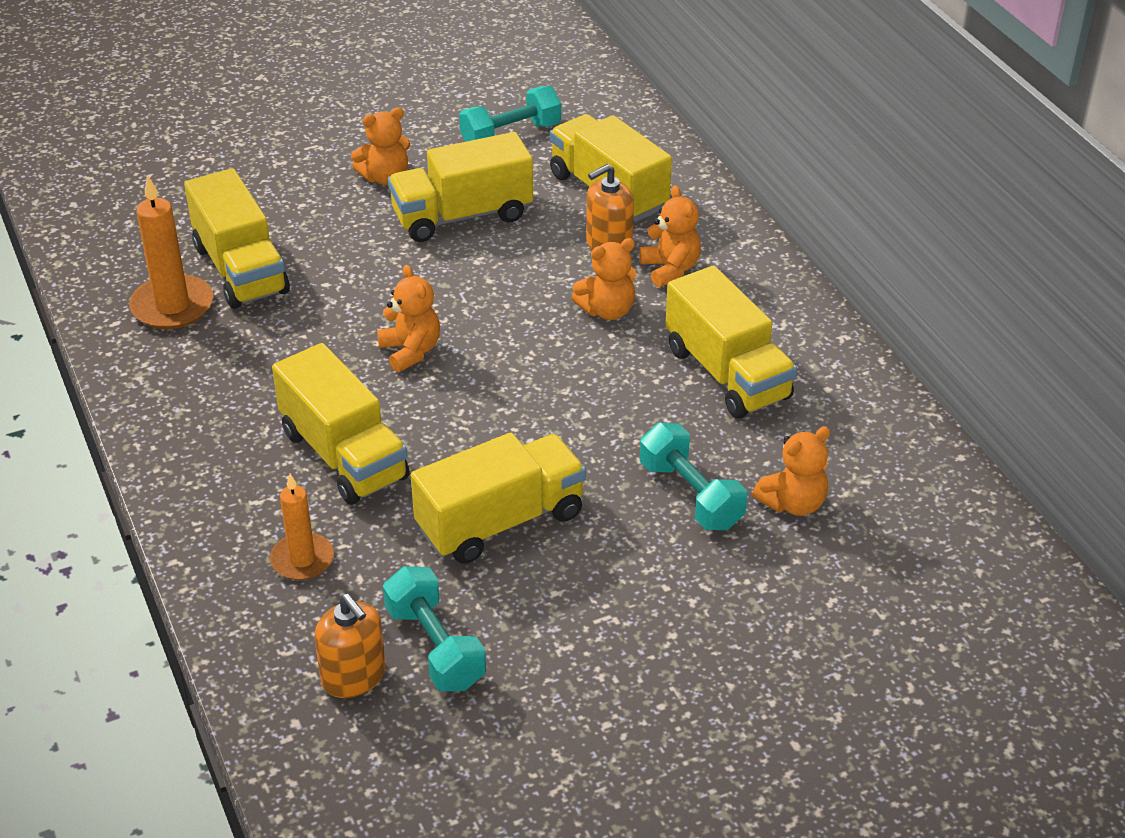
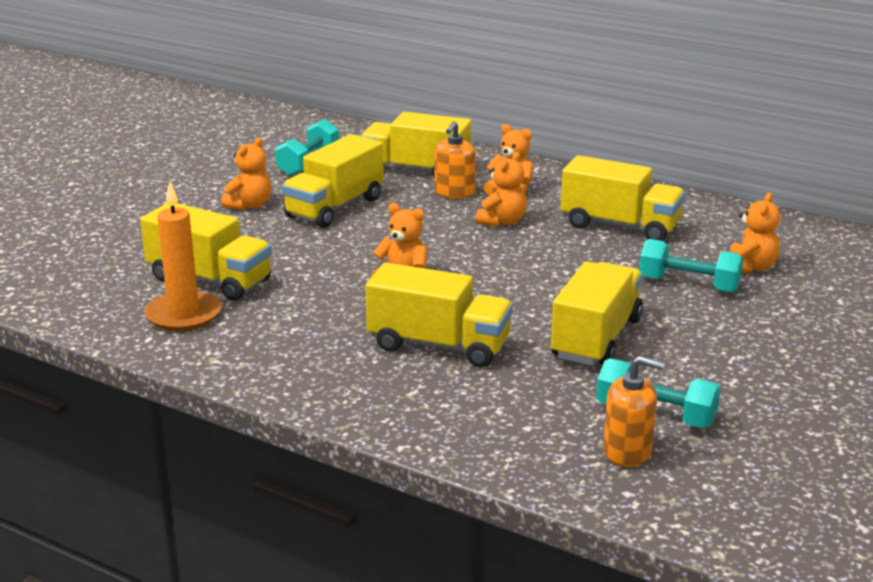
camera: 35 degrees left, 15 degrees down
(302, 559) = (495, 408): orange candle -> none

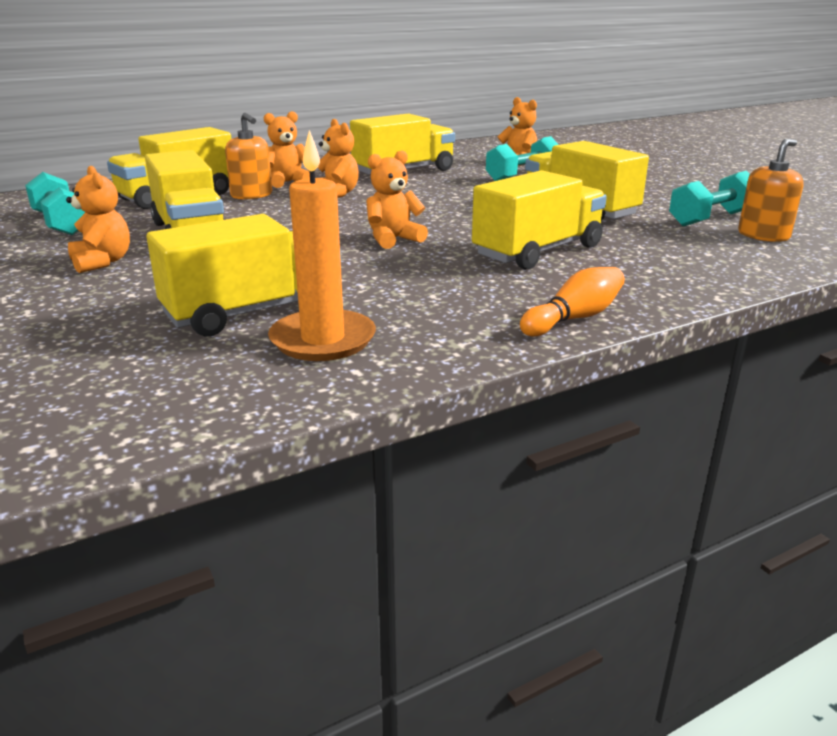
camera: 60 degrees left, 0 degrees up
(296, 391) = (574, 318): none -> orange bowling pin

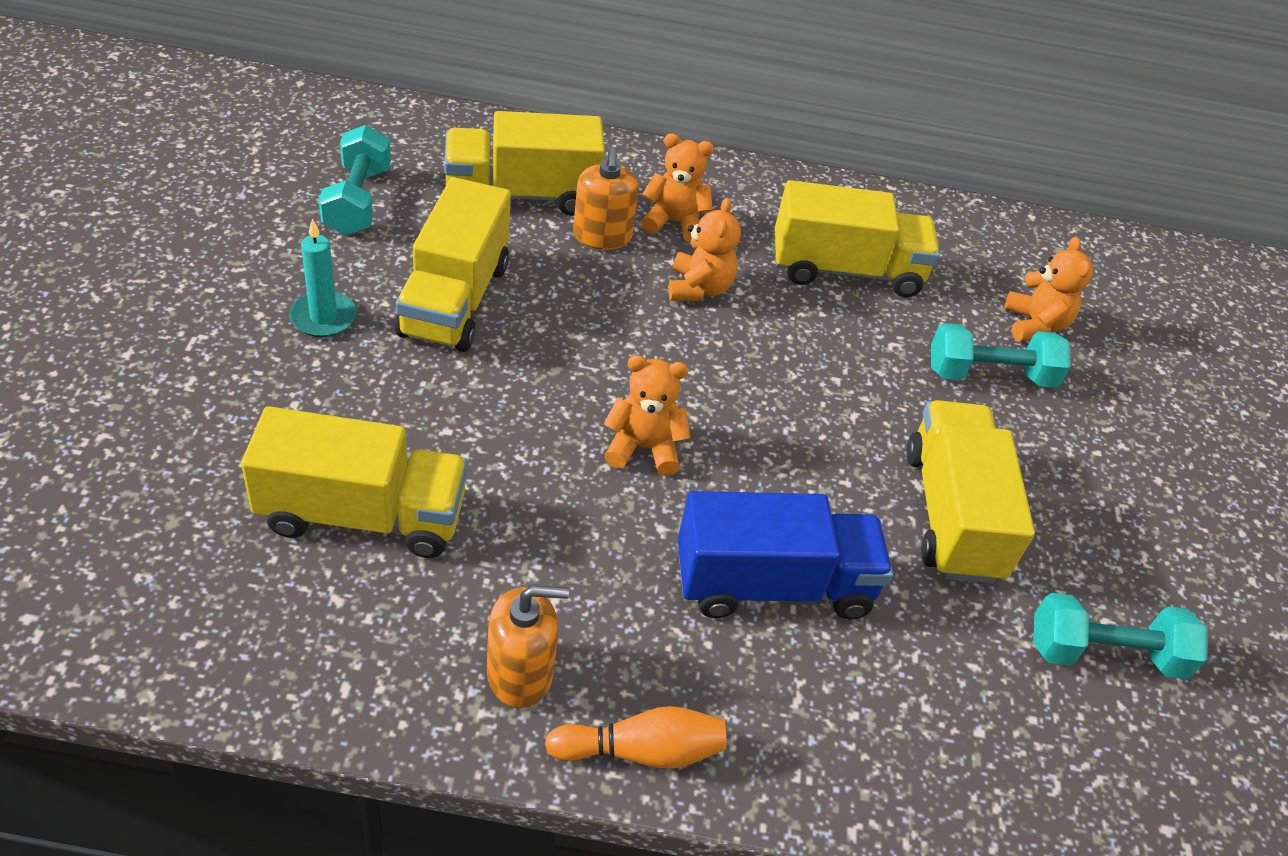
camera: 30 degrees right, 20 degrees up
(102, 262) = (323, 317): orange teddy bear -> turquoise candle
(323, 340) = (370, 613): orange candle -> none
(538, 251) = (773, 584): yellow truck -> blue truck
(763, 235) = (1119, 742): orange soap dispenser -> orange soap dispenser (520, 673)

